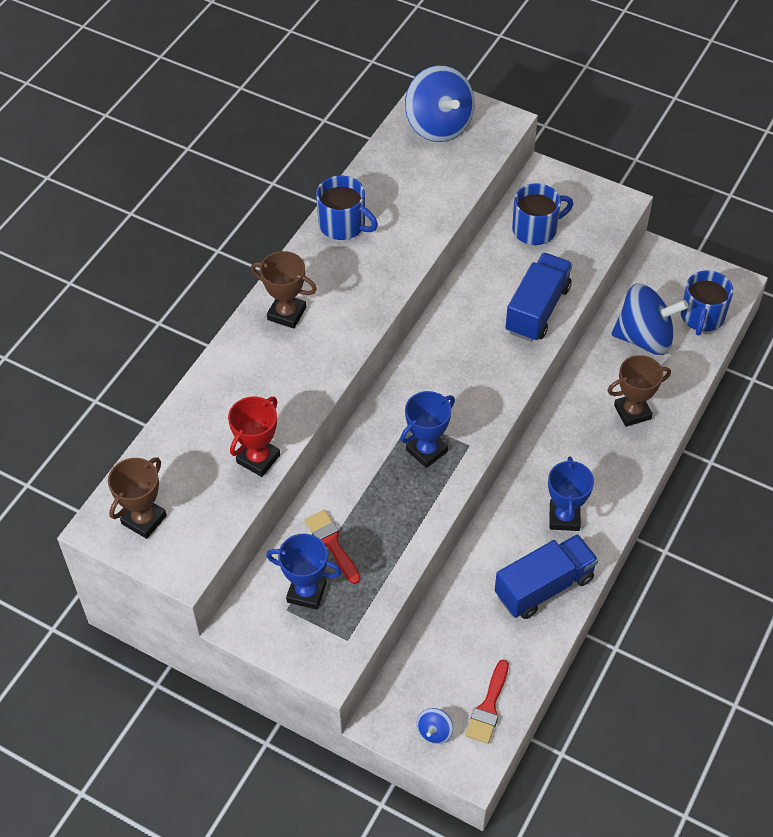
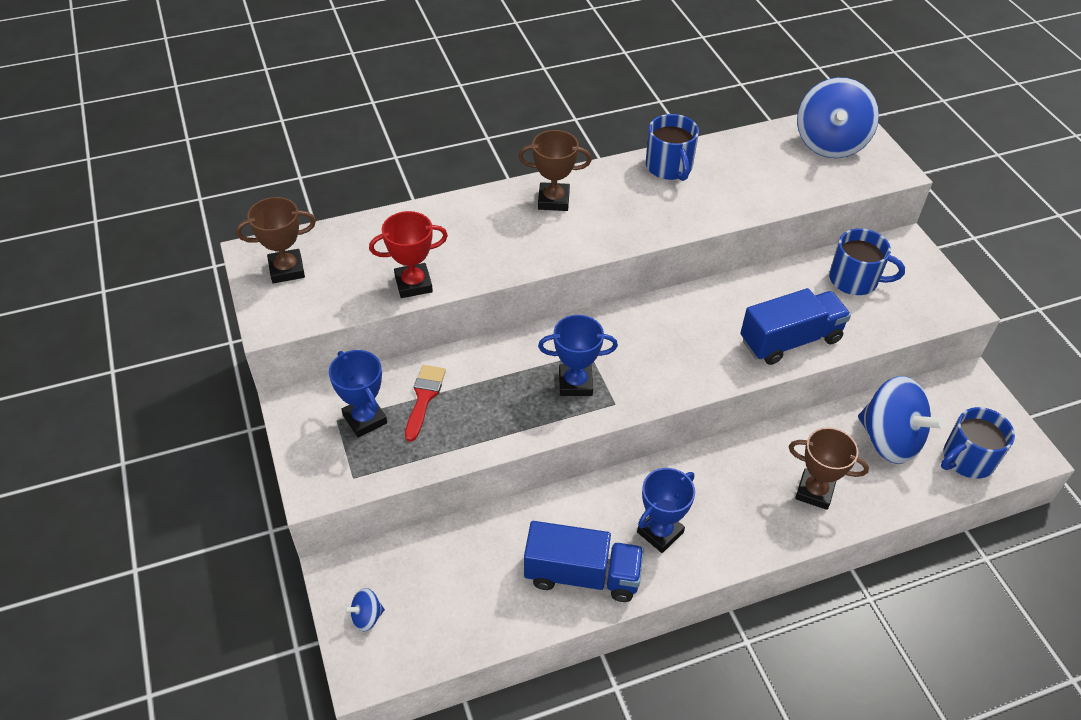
camera: 40 degrees right, 5 degrees down
(286, 313) = (553, 200): brown trophy -> brown trophy turned 60 degrees counterclockwise
(488, 707) = (430, 634): red brush -> none

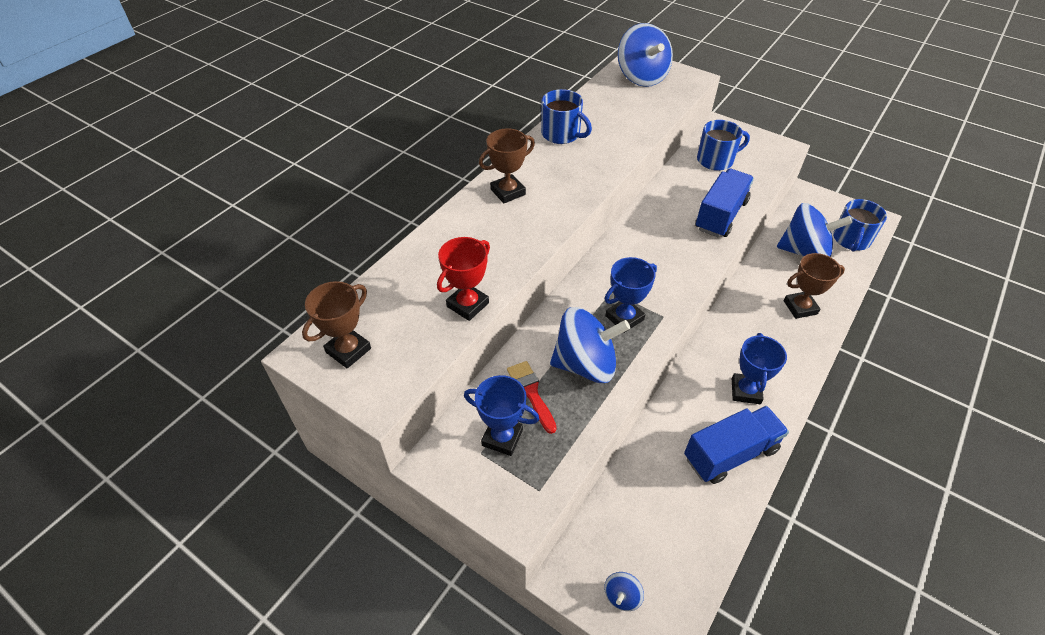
camera: 35 degrees left, 0 degrees up
(495, 402) = (585, 364): none -> blue spinning top

